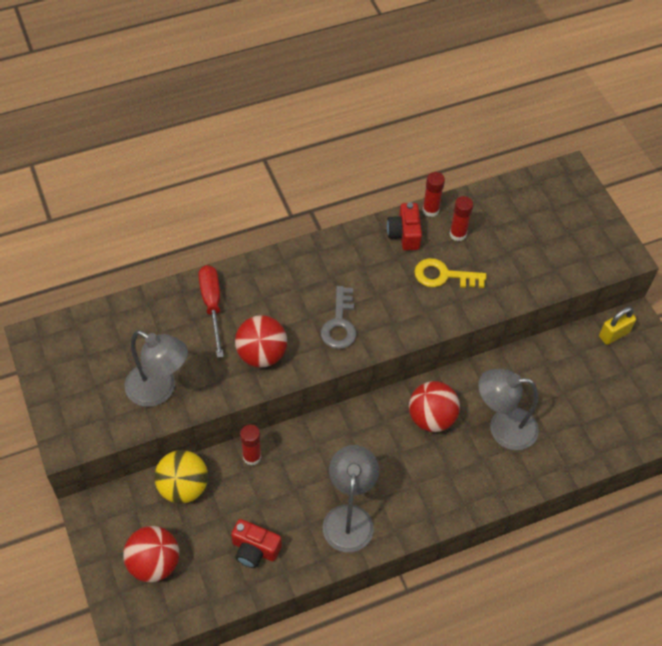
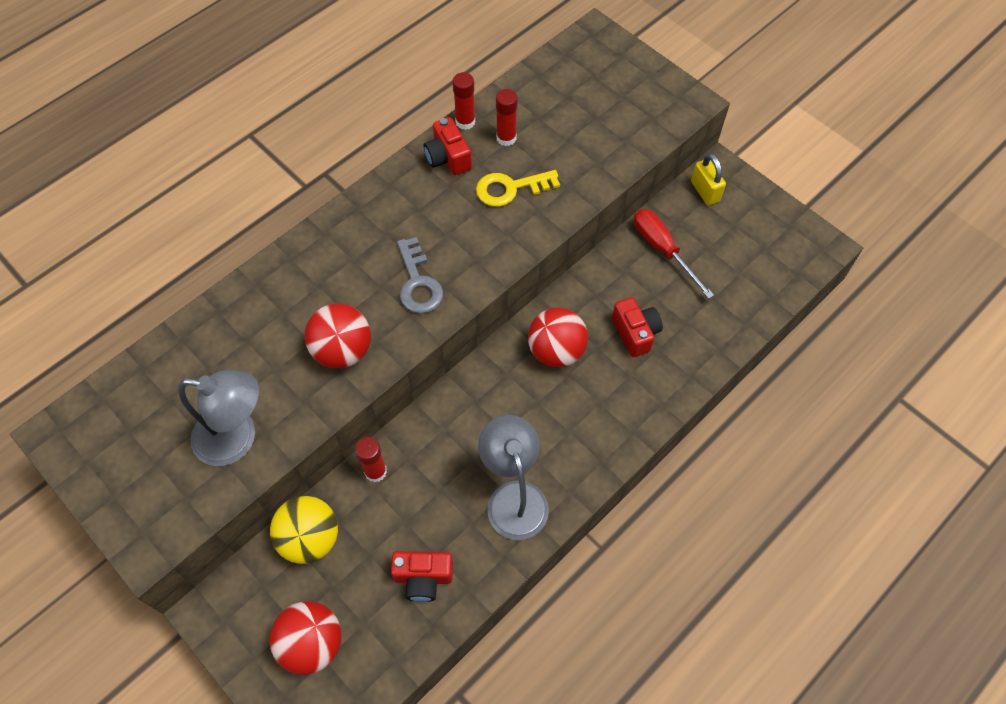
camera: 20 degrees left, 5 degrees up
(212, 306) = (261, 315): red screwdriver -> red screwdriver (663, 250)
(502, 428) = (635, 333): grey lamp -> red camera
(614, 334) = (705, 191): yellow padlock -> yellow padlock turned 60 degrees counterclockwise

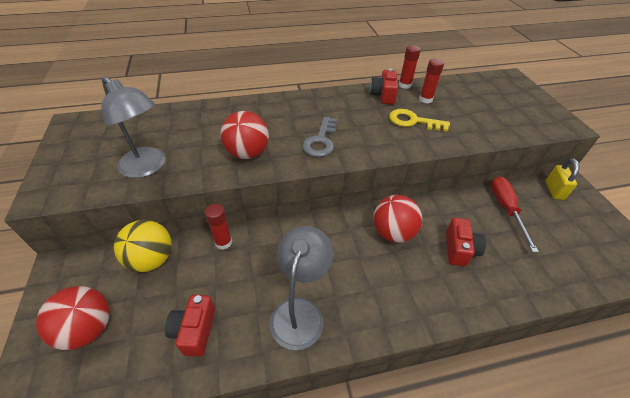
camera: 30 degrees right, 15 degrees down
(423, 578) = (194, 330): red camera -> red camera turned 60 degrees clockwise

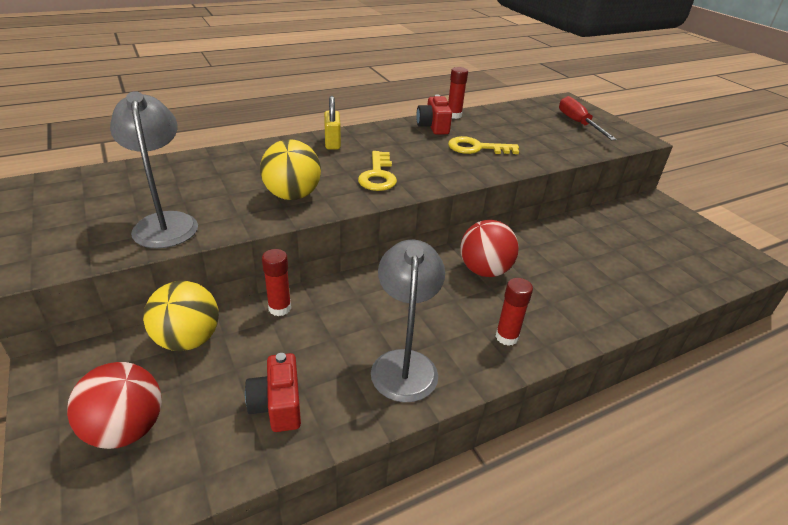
camera: 15 degrees left, 10 degrees down
(148, 167) = (165, 222): grey lamp -> grey lamp turned 135 degrees counterclockwise
(247, 153) = (292, 195): red ball -> yellow ball
(320, 141) = (378, 175): grey key -> yellow key
(425, 99) = (482, 127): red glue stick -> red glue stick (506, 337)
(459, 249) = (564, 276): red camera -> none
(506, 209) = (599, 233): red screwdriver -> red screwdriver (578, 123)
(554, 190) = (642, 210): yellow padlock -> yellow padlock (332, 143)

